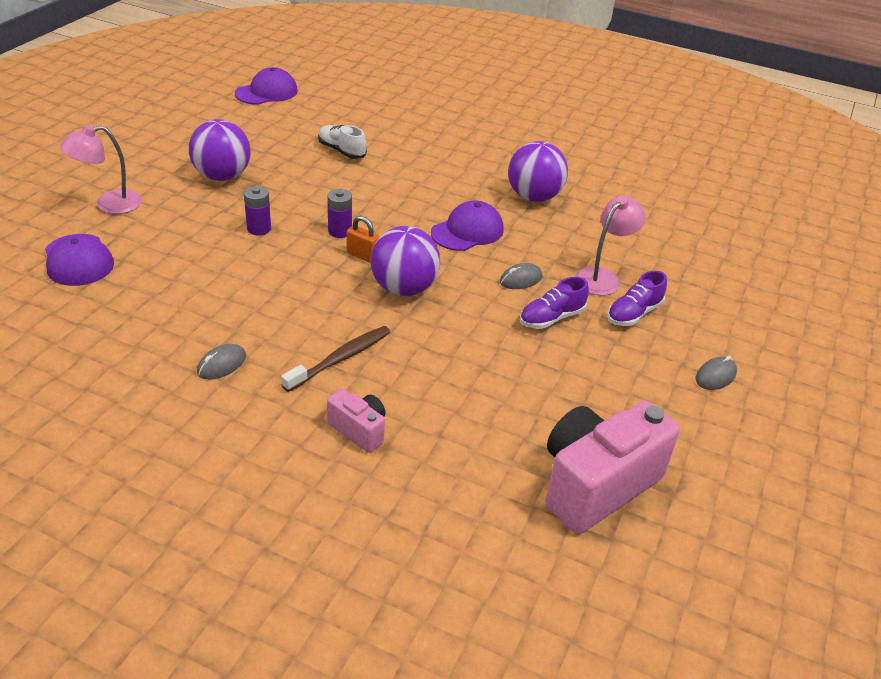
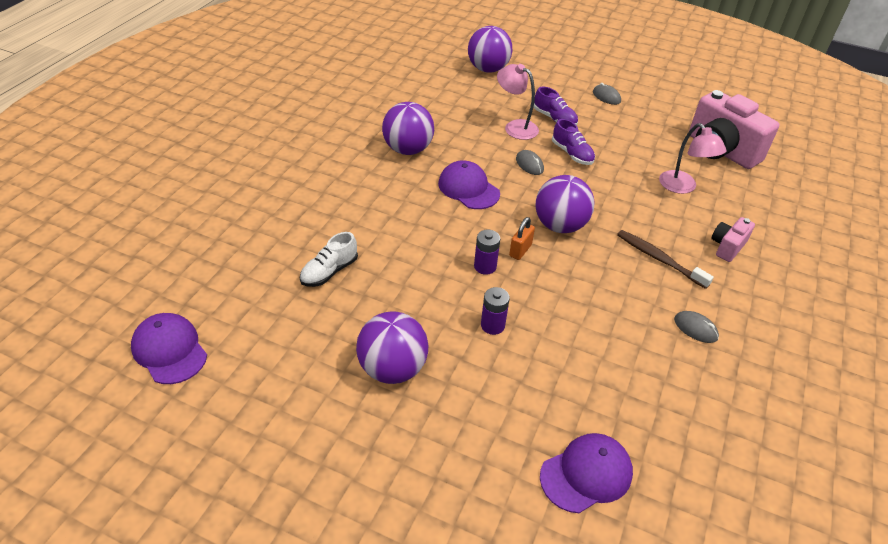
camera: 90 degrees left, 5 degrees up
(109, 204) = (468, 471): pink lamp -> pink lamp (682, 187)
(742, 268) = (488, 69): none -> purple ball

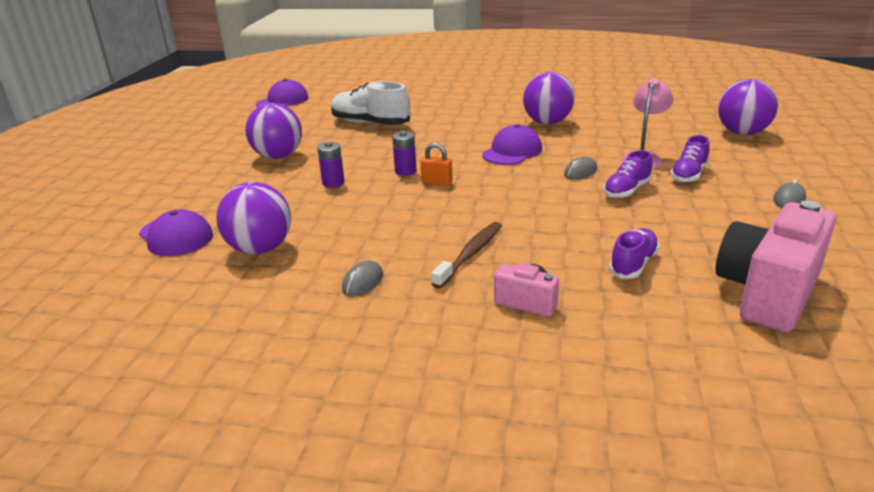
camera: 80 degrees right, 15 degrees down
(329, 271) = (370, 123): white shoe -> white shoe, size x1.65
(560, 225) = (488, 196): purple ball -> purple ball (260, 249)
(682, 187) = (633, 264): pink lamp -> purple shoe

